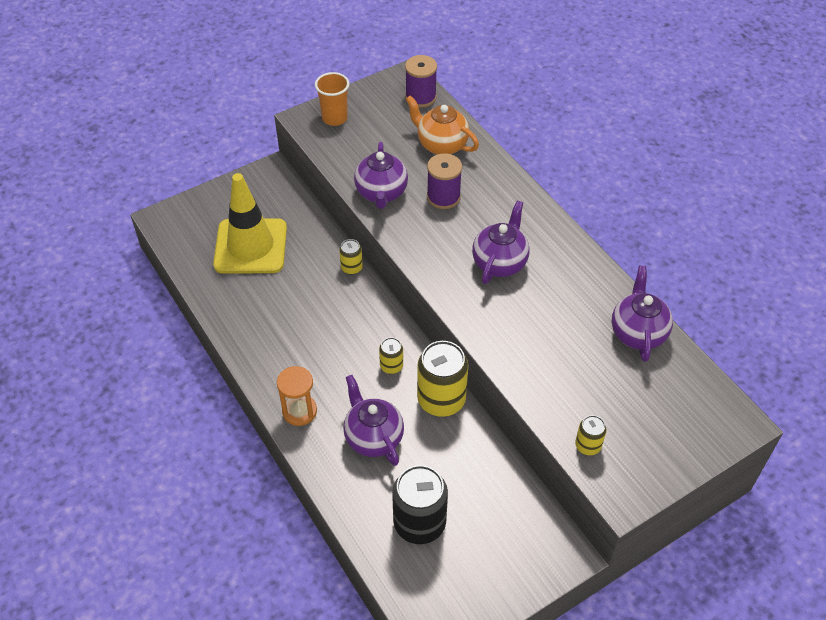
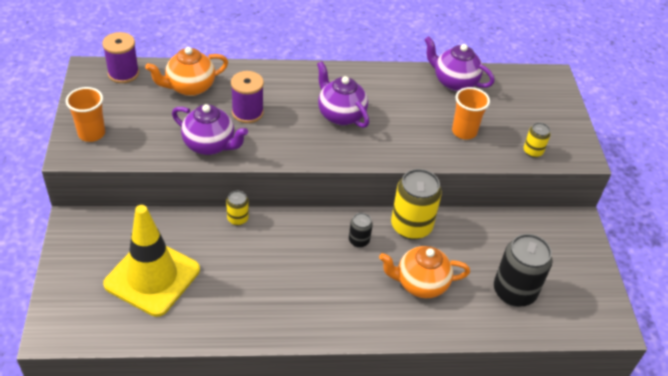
camera: 65 degrees left, 5 degrees down
(299, 411) = (364, 321): orange hourglass -> none
(373, 437) = (420, 284): purple teapot -> orange teapot
(391, 366) = (359, 240): yellow can -> black can
(564, 371) = (464, 132): none -> orange cup

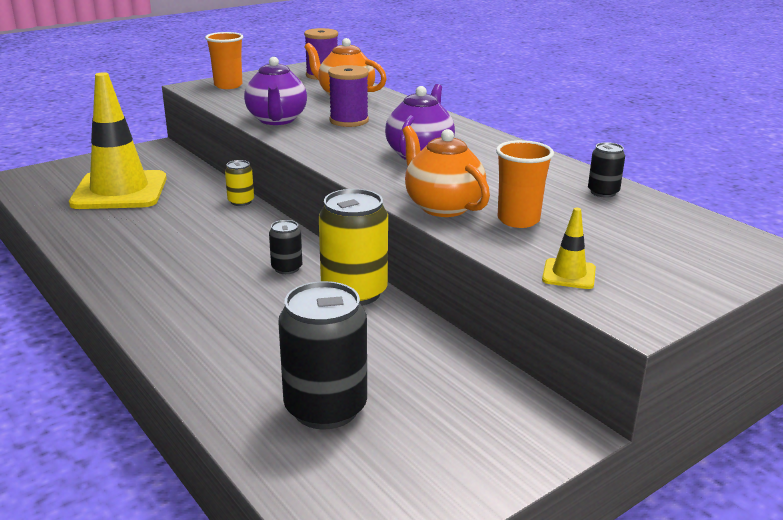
camera: 60 degrees right, 20 degrees down
(420, 284) = (258, 327): orange teapot -> orange teapot (442, 207)
(454, 82) = (603, 192): purple teapot -> black can
(533, 151) = (569, 274): yellow can -> yellow traffic cone

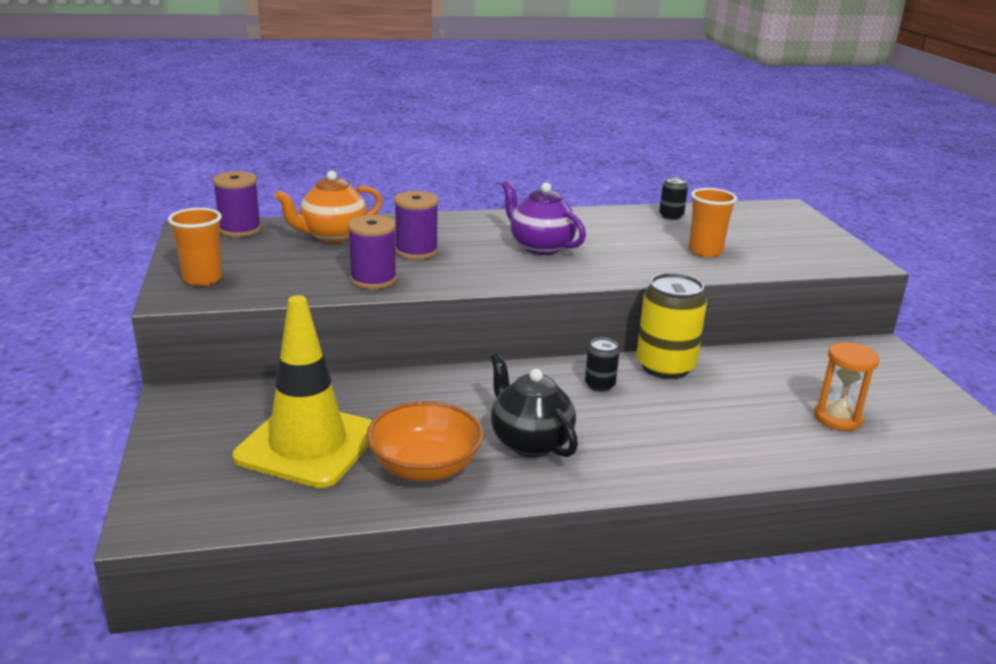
camera: 65 degrees left, 0 degrees up
(110, 229) = (425, 467): none -> orange bowl
(167, 257) = (529, 442): none -> black teapot
(241, 201) = (421, 376): yellow can -> none
(277, 120) = (373, 280): purple teapot -> purple spool
(325, 408) = (837, 418): black can -> orange hourglass
(442, 207) = (664, 267): orange teapot -> none
(569, 274) = (800, 262): yellow traffic cone -> none

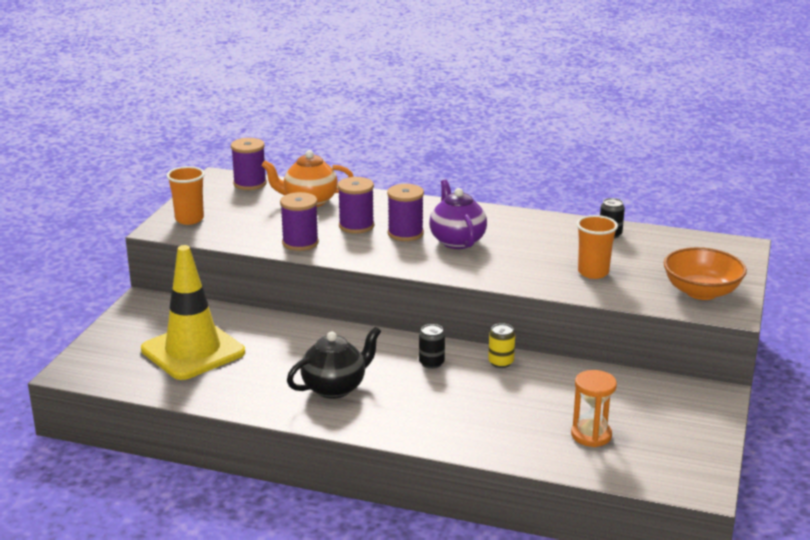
camera: 30 degrees right, 0 degrees up
(425, 467) = (250, 384): orange bowl -> orange bowl (701, 292)
(478, 249) = (405, 233): none -> purple spool
(529, 442) = (335, 388): black teapot -> black teapot turned 60 degrees clockwise
(665, 367) = (501, 362): yellow can -> yellow can, size x0.50

